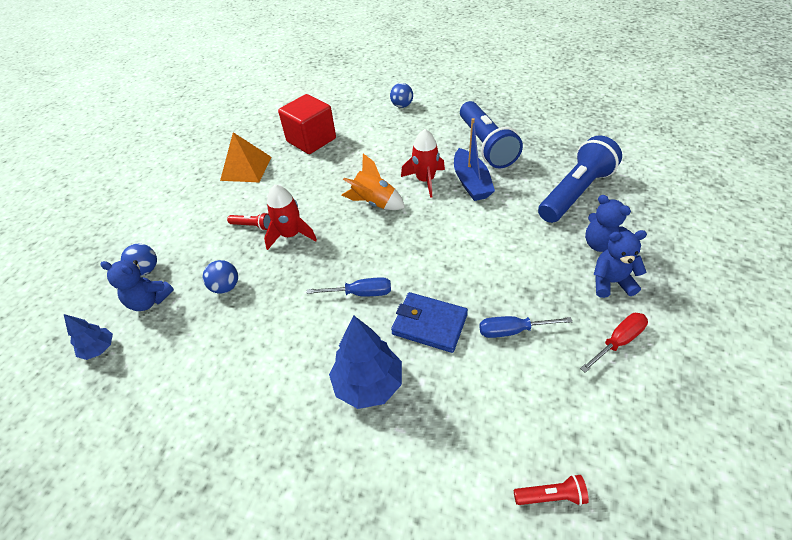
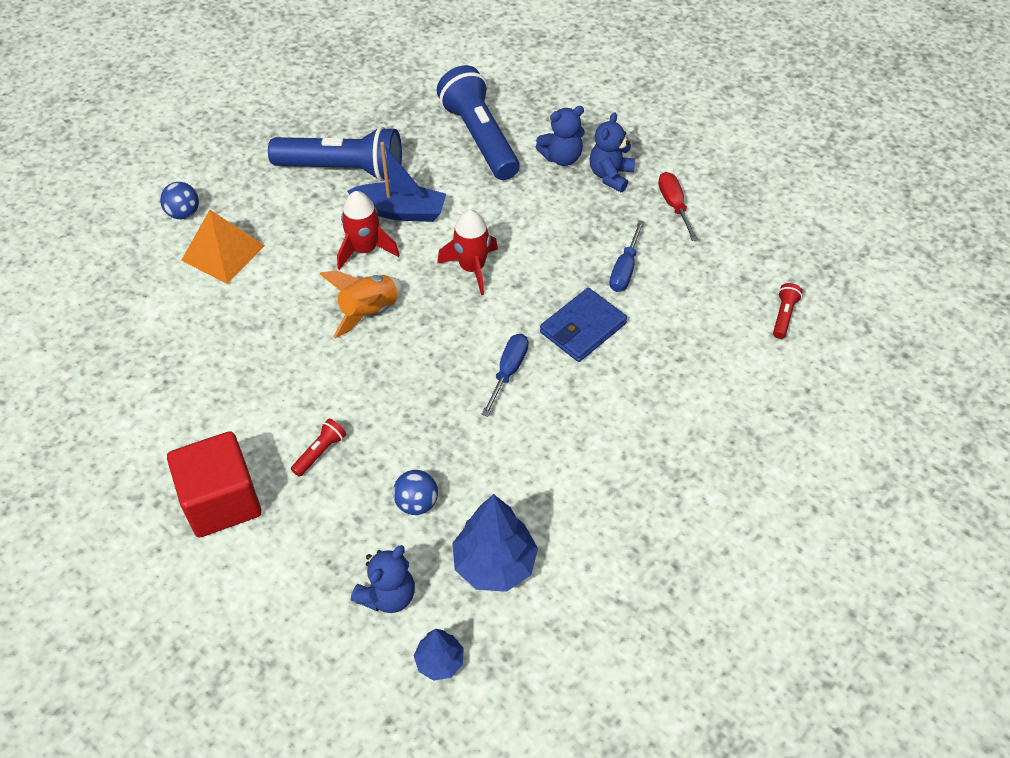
camera: 70 degrees left, 5 degrees up
(146, 269) = (323, 595): blue ball -> none
(246, 168) = (181, 435): orange pyramid -> orange pyramid (223, 253)
(291, 235) = (368, 414): red rocket -> red rocket (472, 268)
(311, 140) = (177, 339): red cube -> red cube (222, 501)
(368, 384) = (626, 401): blue tree -> blue tree (494, 564)

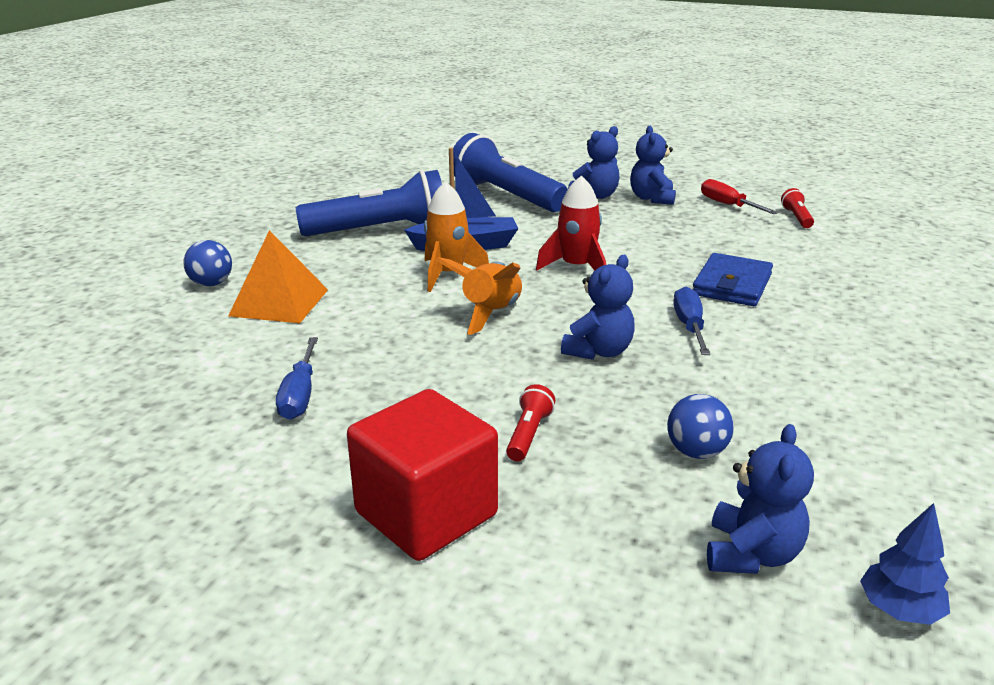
camera: 20 degrees left, 25 degrees down
(364, 250) = (448, 274): red rocket -> orange rocket
(420, 381) = (599, 351): none -> blue teddy bear
(494, 564) = (853, 485): blue tree -> none
(624, 270) = (728, 245): blue screwdriver -> blue screwdriver (300, 395)
(783, 316) = (905, 246): red flashlight -> red flashlight (797, 218)

